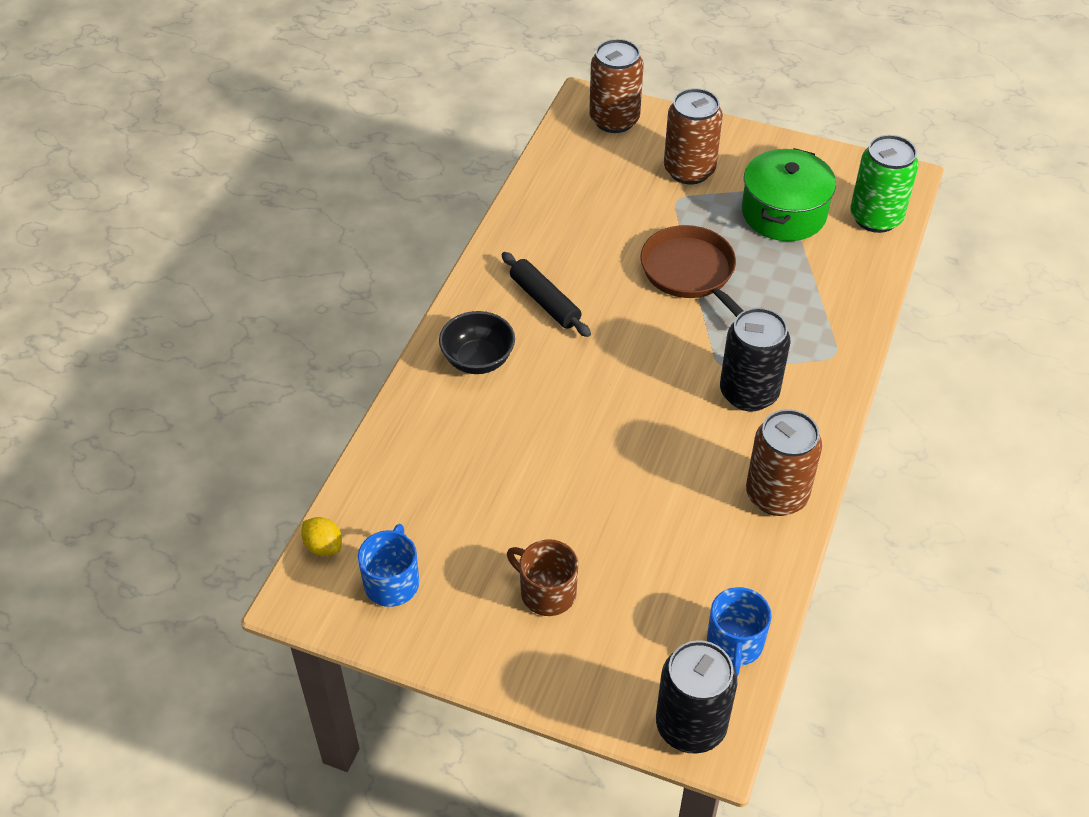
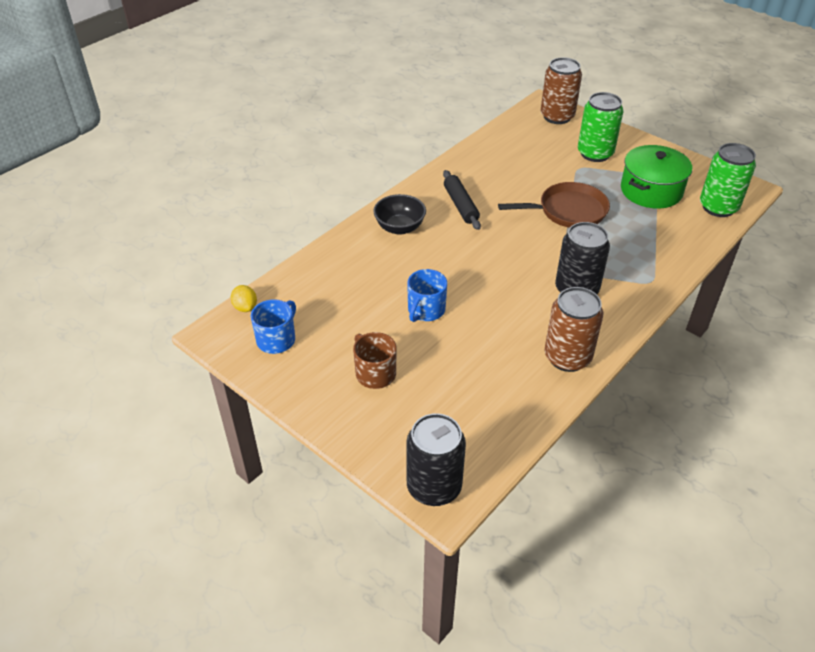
camera: 20 degrees right, 5 degrees down
(689, 170) = (595, 153): brown can -> green can
(691, 273) = (568, 211): brown pan -> brown pan turned 90 degrees clockwise
(734, 644) = (492, 443): blue mug -> blue mug (426, 310)

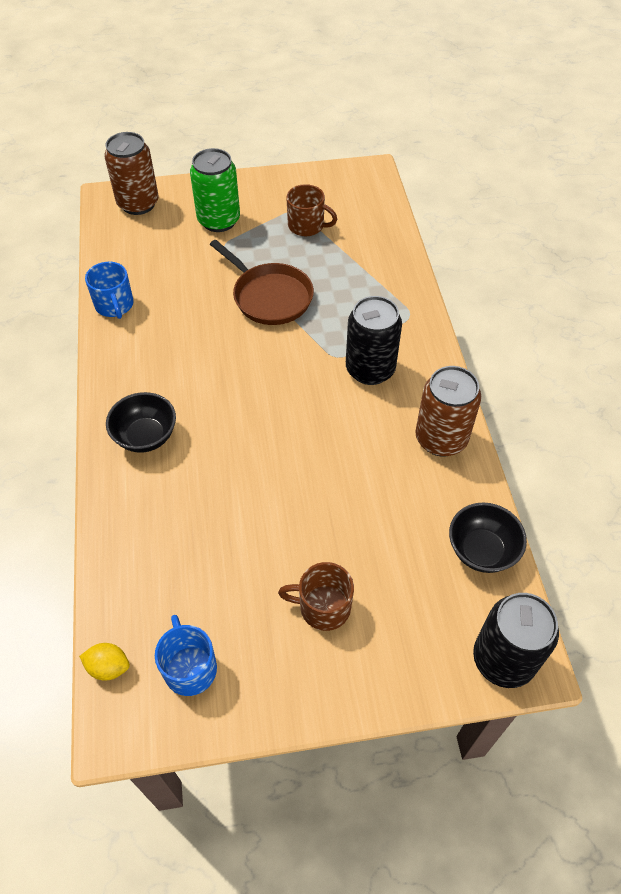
camera: 50 degrees left, 10 degrees up
(426, 310) = (282, 501): blue mug -> blue mug (114, 305)
(461, 205) = (171, 365): black rolling pin -> none
(504, 429) = (481, 550): none -> black bowl
(568, 211) = (269, 296): brown pan -> brown pan turned 105 degrees clockwise
(651, 190) = (307, 226): green pot -> brown mug
(718, 207) = (372, 205): green can -> none

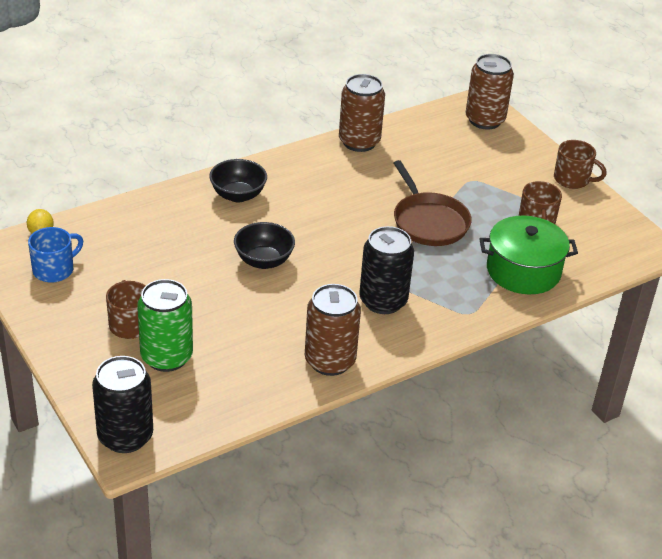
camera: 65 degrees right, 15 degrees down
(114, 305) = (359, 142): blue mug -> brown can
(219, 220) = (500, 169): green can -> green can (166, 357)
(259, 182) = (572, 179): none -> brown mug
(269, 296) = (428, 222): brown pan -> brown pan turned 45 degrees counterclockwise
(367, 258) = (523, 271): none -> green pot
(481, 550) = (223, 407): black bowl -> black bowl (263, 261)

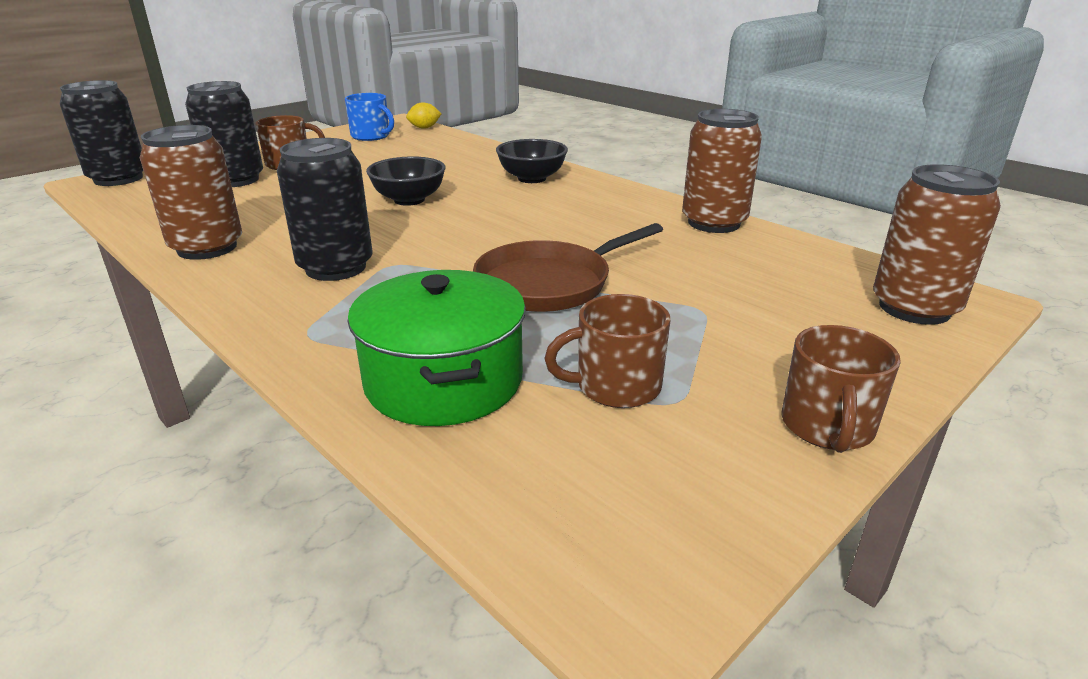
camera: 80 degrees right, 10 degrees down
(166, 357) = (235, 180): green can -> black can

